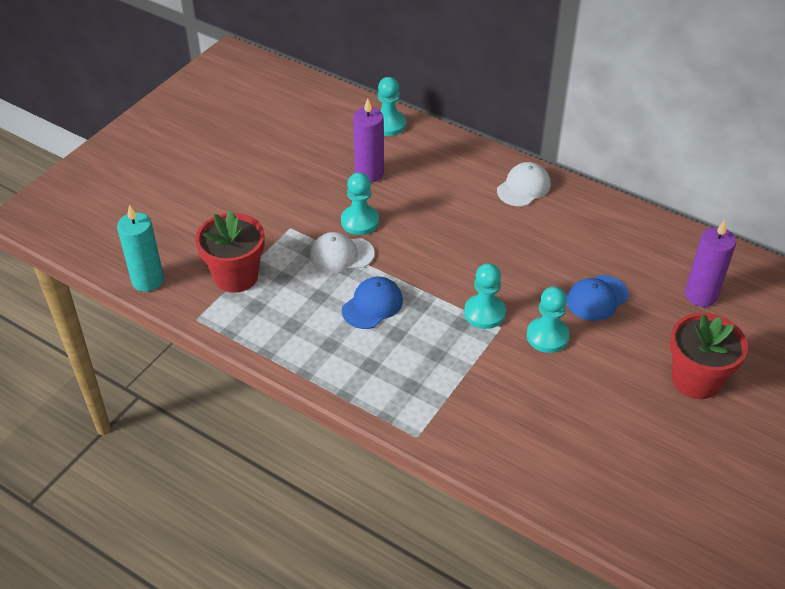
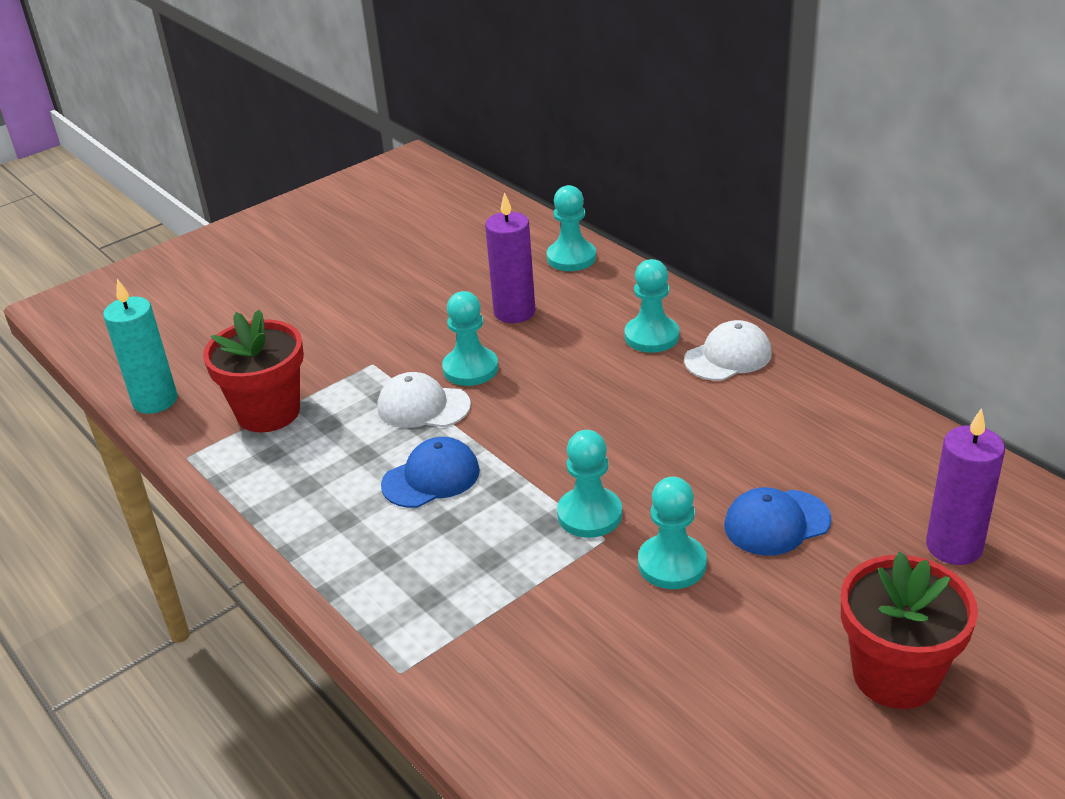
camera: 20 degrees right, 10 degrees down
(469, 179) = (651, 336): none -> turquoise pawn

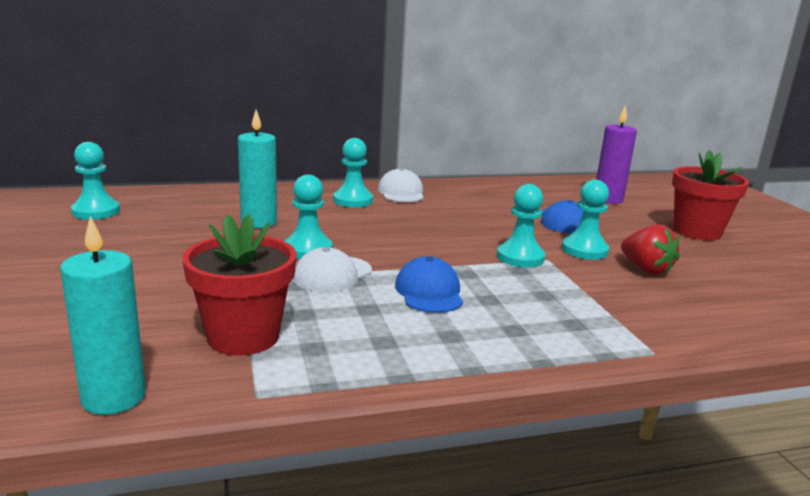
camera: 70 degrees left, 15 degrees down
(514, 312) = (259, 222): purple candle -> turquoise candle
(571, 258) = (223, 194): turquoise pawn -> turquoise pawn (96, 211)
(653, 634) = (646, 269): none -> red strawberry

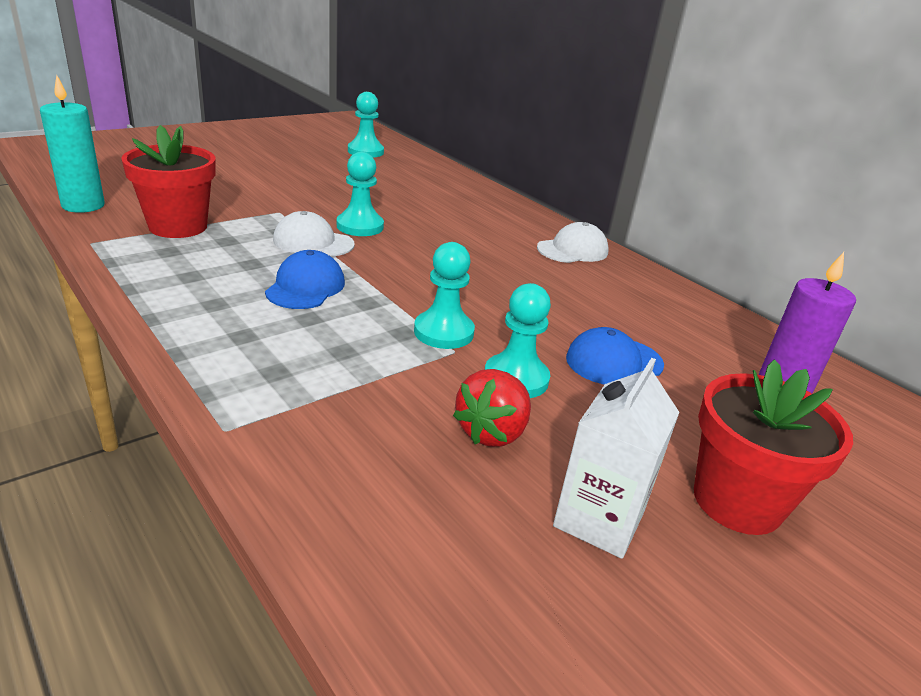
camera: 65 degrees right, 10 degrees up
(259, 222) = (404, 201): turquoise candle -> none
(353, 200) = (511, 230): turquoise pawn -> none
(429, 292) = (305, 287): blue cap -> blue cap turned 45 degrees counterclockwise
(720, 263) = (598, 519): none -> white carton

